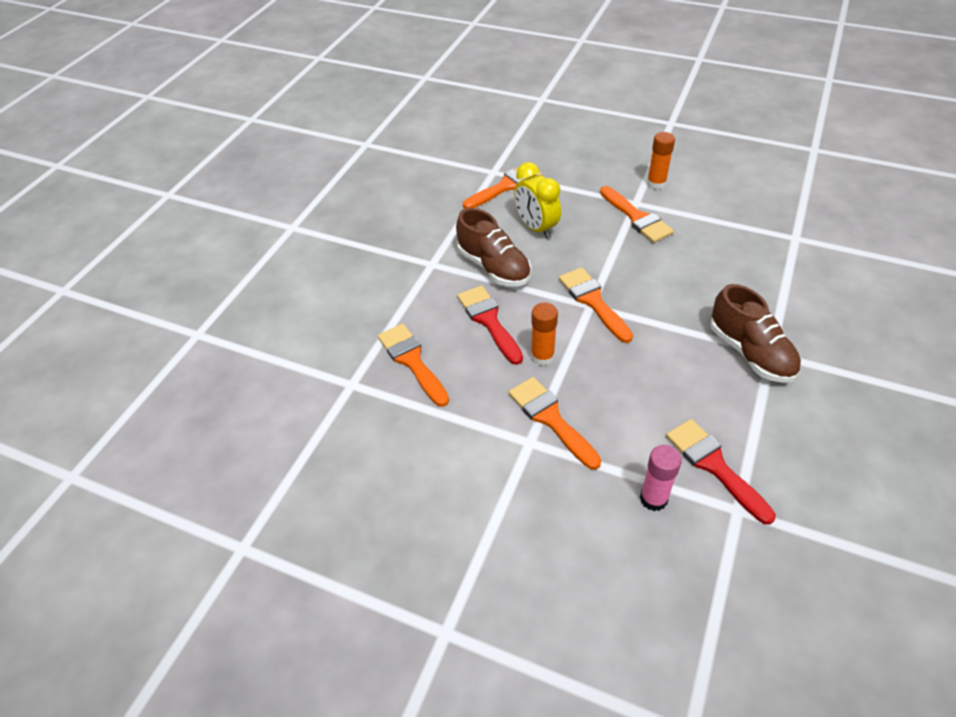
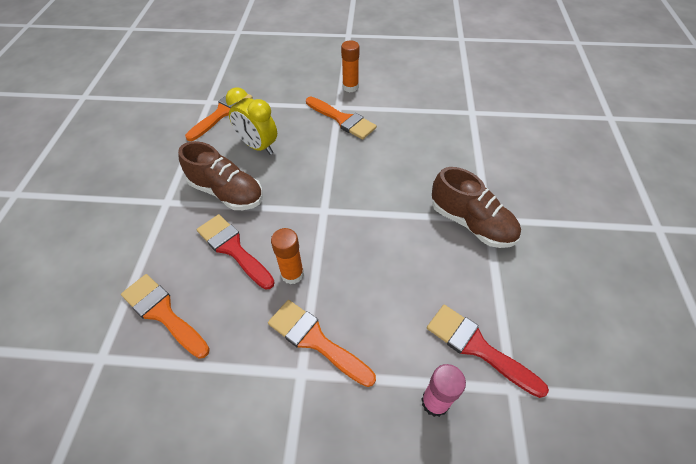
camera: 20 degrees left, 5 degrees up
(593, 301) = (325, 206): orange brush -> none

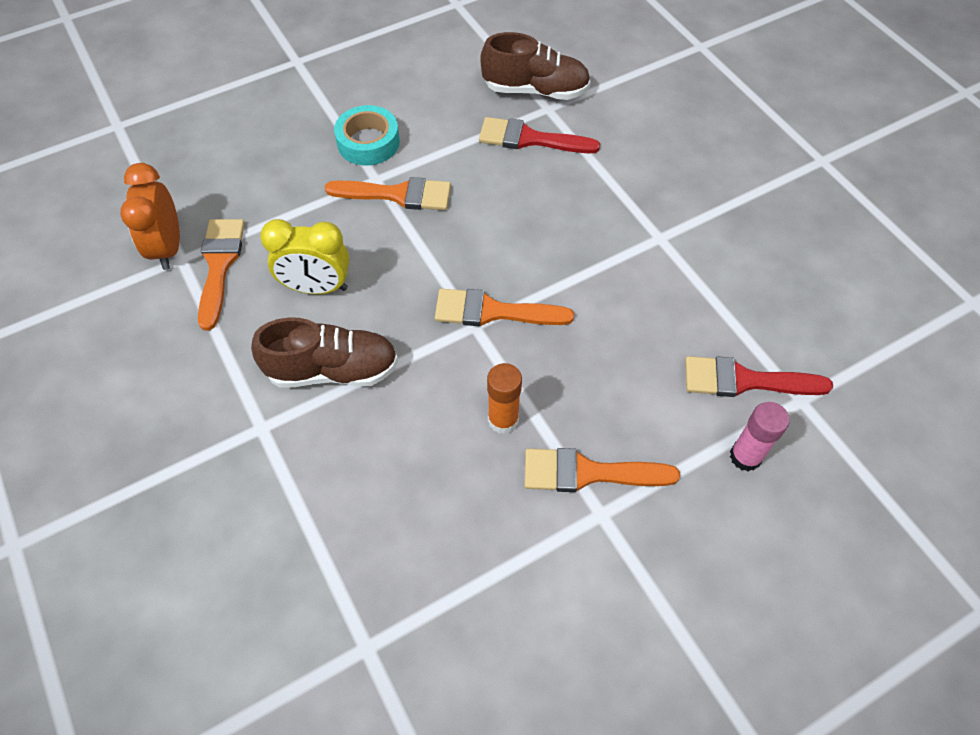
camera: 35 degrees left, 5 degrees up
(163, 313) = (392, 554): orange brush -> orange brush (493, 311)
(208, 94) = (168, 248): none -> orange clock
(233, 249) = (407, 433): red brush -> red brush (530, 139)
(350, 87) = (368, 142): orange glue stick -> turquoise tape
(471, 223) = (647, 251): brown shoe -> brown shoe (535, 90)

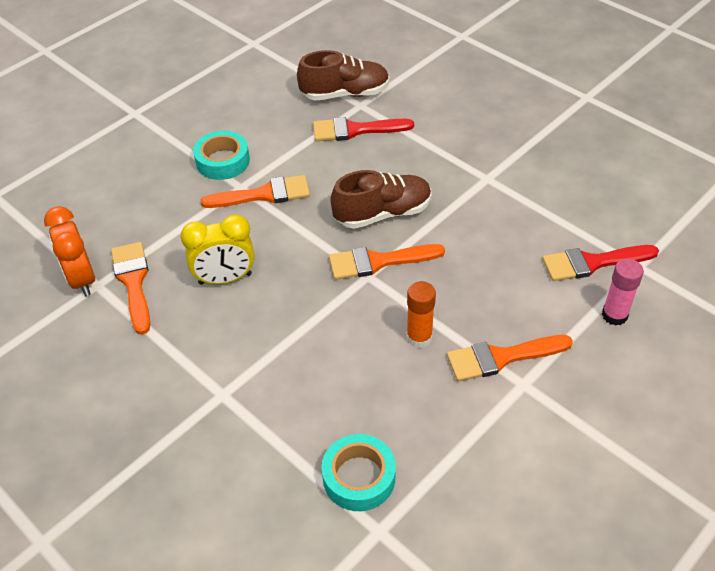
camera: 15 degrees left, 10 degrees down
(333, 370) = (265, 336): brown shoe -> brown shoe (383, 213)
(369, 574) = (359, 477): none -> turquoise tape

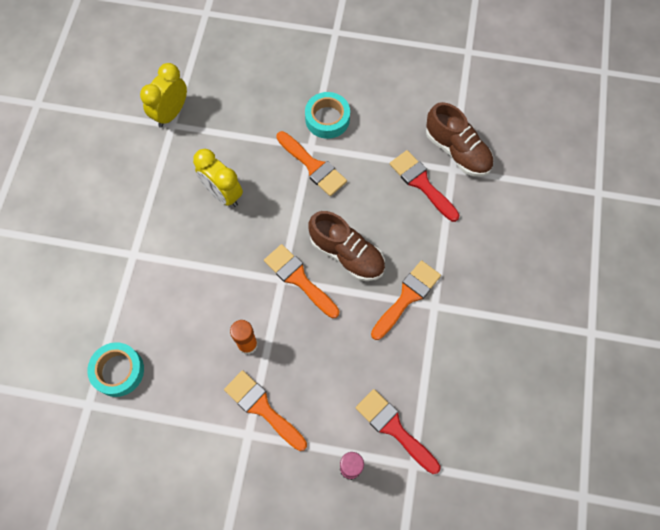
camera: 55 degrees right, 20 degrees up
(82, 279) = (171, 113): orange clock -> yellow clock
(133, 282) = (187, 143): orange brush -> orange brush (407, 297)

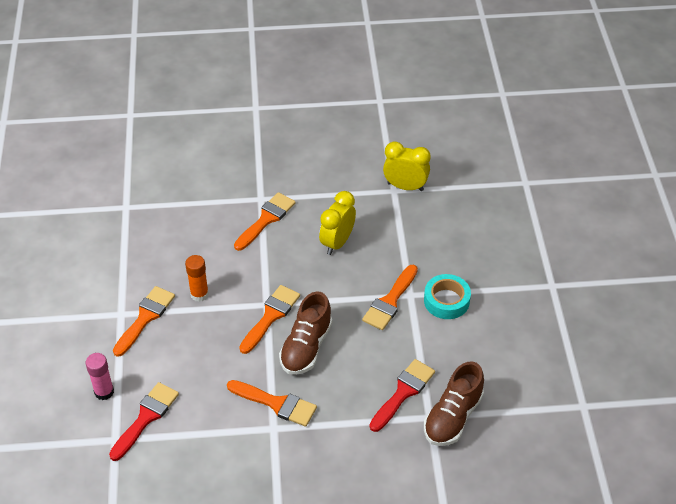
camera: 75 degrees right, 20 degrees down
(118, 371) = (157, 217): turquoise tape -> none
(166, 255) = (266, 219): none -> orange brush

